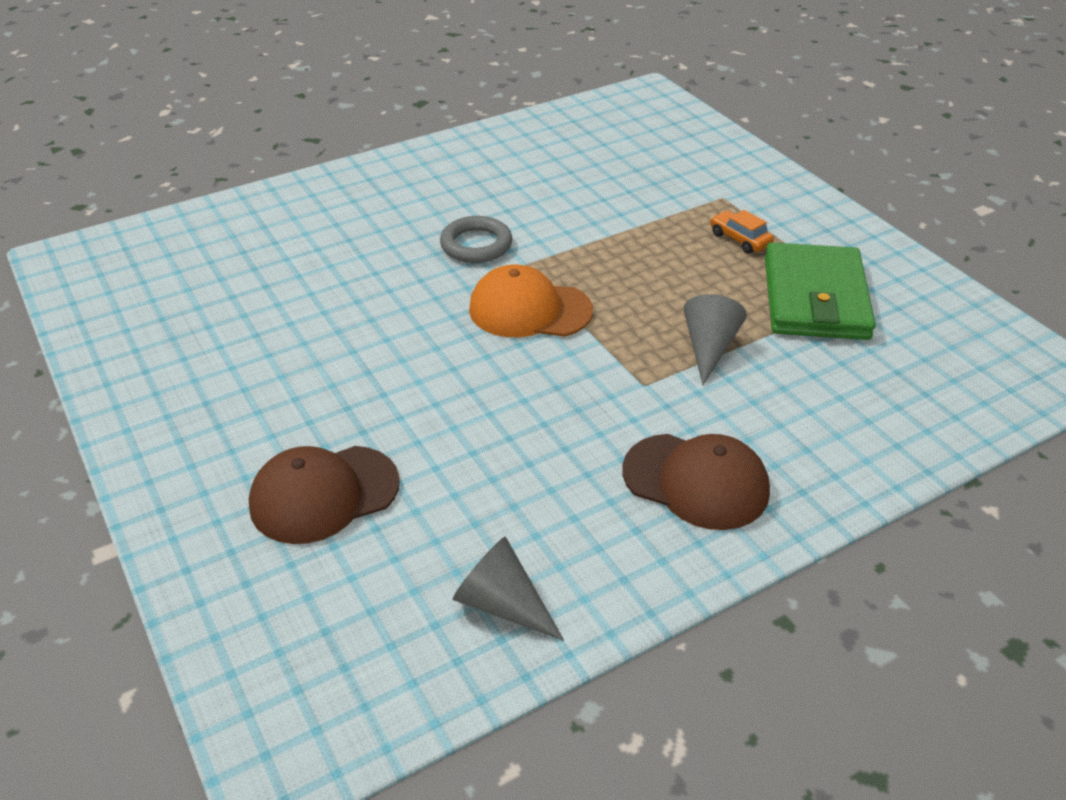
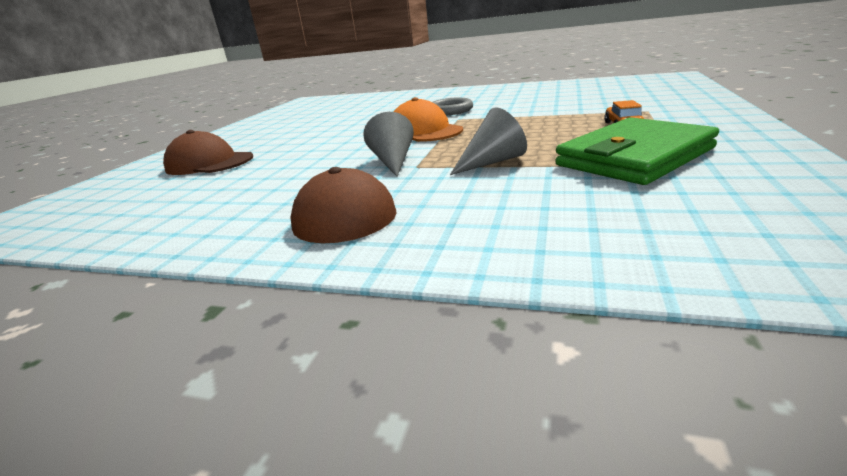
camera: 50 degrees right, 15 degrees down
(502, 604) = (150, 219): grey cone -> grey cone (393, 161)

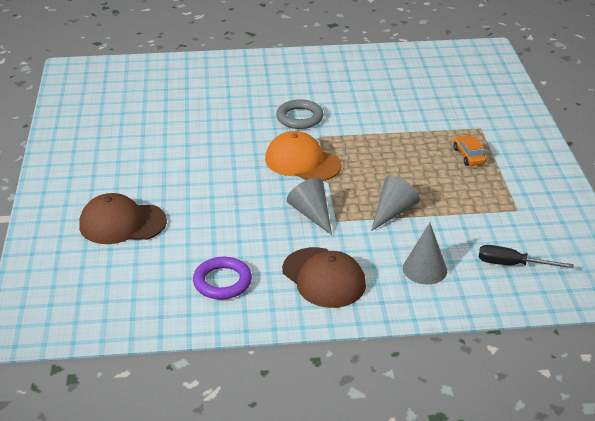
camera: 25 degrees left, 10 degrees up
(224, 207) = (222, 282): none -> purple ring
(495, 213) = (424, 269): none -> grey cone
(634, 157) = (487, 203): green wallet -> none
(657, 217) = (512, 264): none -> black screwdriver

